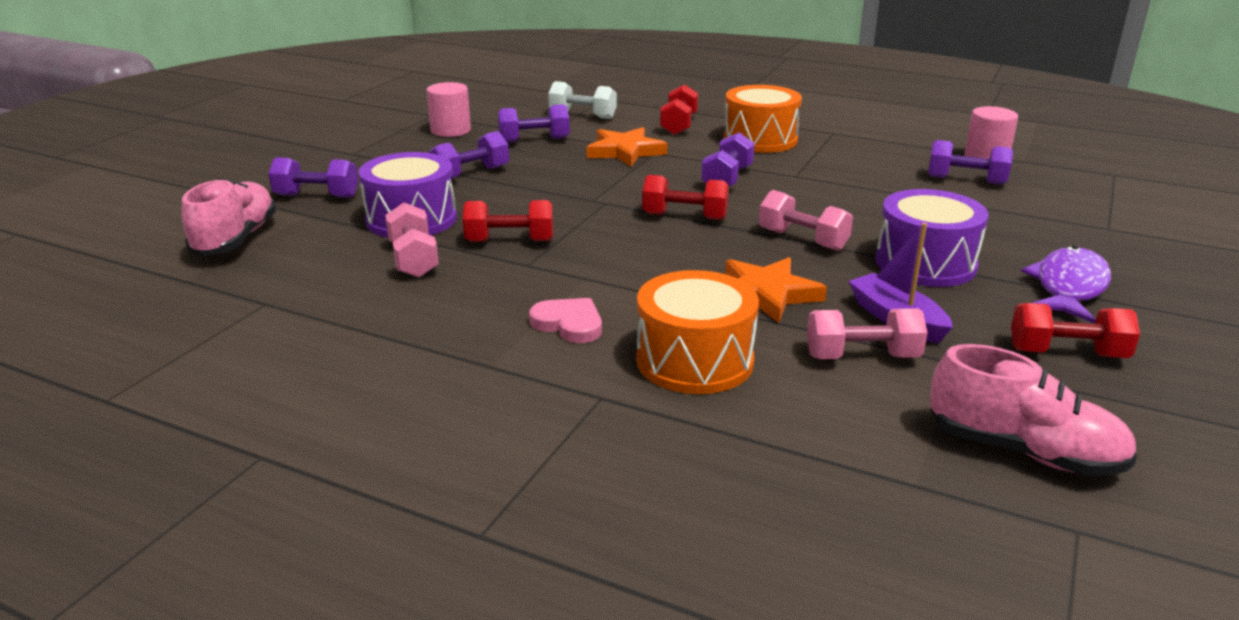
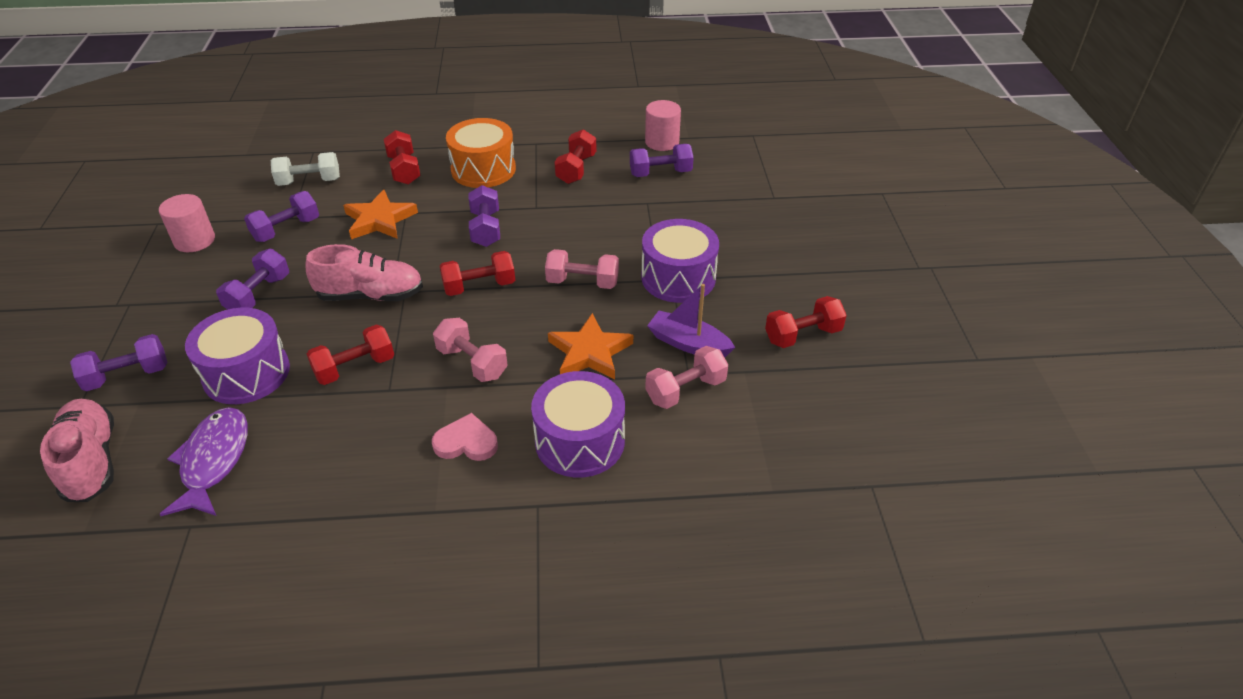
camera: 30 degrees left, 15 degrees up
(414, 259) = (286, 421): pink dumbbell -> pink dumbbell (472, 362)
(694, 360) = (580, 441): orange drum -> purple drum
(864, 158) = (576, 169): none -> red dumbbell
(1023, 451) = (817, 435): pink shoe -> pink shoe (371, 295)
(1068, 287) = (776, 269): purple fish -> purple fish (213, 461)

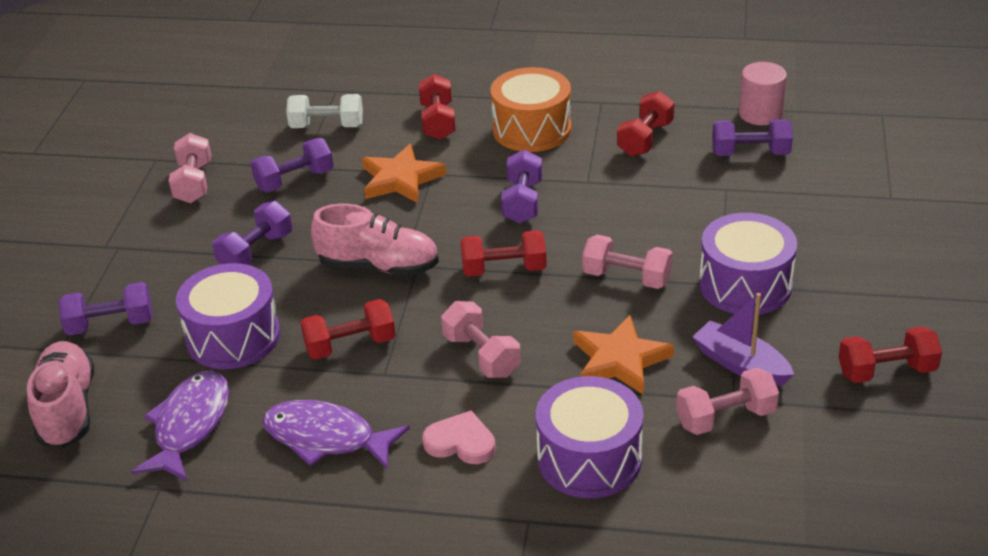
camera: 15 degrees right, 5 degrees down
(194, 240) = (193, 183): pink cylinder -> pink dumbbell
(344, 455) = (326, 438): none -> purple fish

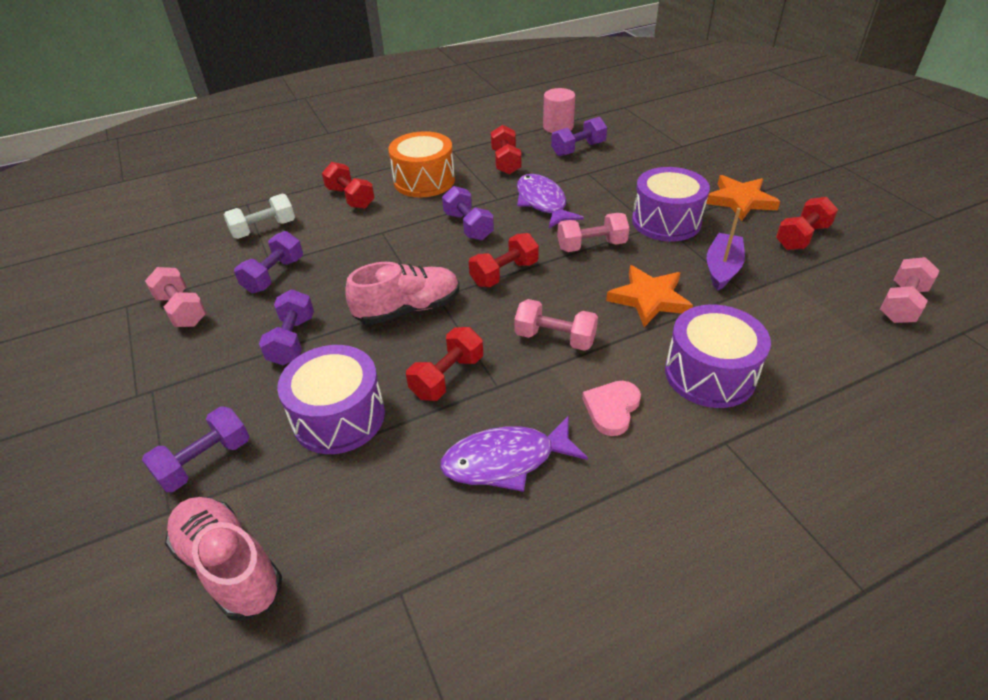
camera: 35 degrees left, 5 degrees up
(190, 425) = (372, 514): purple fish -> purple fish (542, 202)
(400, 179) = (361, 244): orange star -> orange star (740, 201)
(461, 442) = (612, 409): pink heart -> pink heart turned 45 degrees counterclockwise
(726, 418) = (755, 305): pink dumbbell -> pink dumbbell (902, 304)
(741, 364) = (722, 268): purple boat -> purple boat turned 105 degrees clockwise

